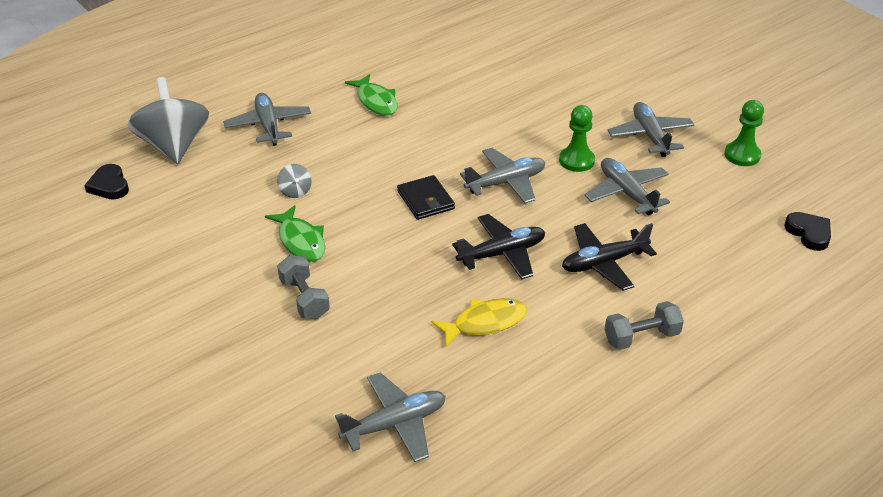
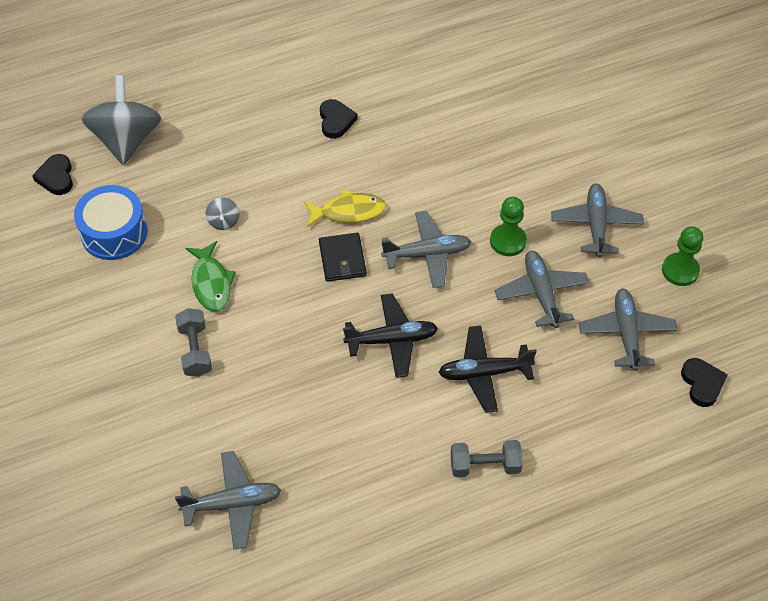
camera: 15 degrees right, 15 degrees up
(185, 219) = (114, 233): none -> blue drum
(268, 126) = (222, 132): grey plane -> grey plane (626, 333)
(376, 101) = (336, 121): green fish -> black heart
(485, 323) = (347, 415): yellow fish -> yellow fish (348, 212)

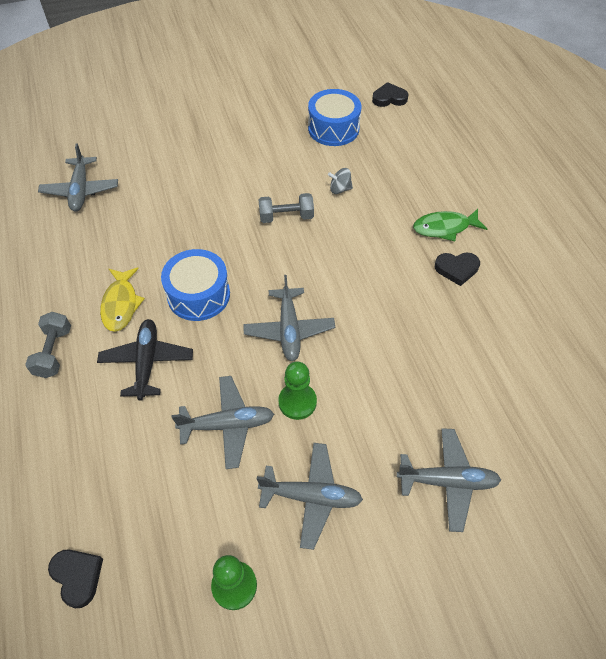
camera: 95 degrees right, 0 degrees up
(126, 140) = (428, 133): grey spinning top -> none
(195, 350) = (216, 172): grey dumbbell -> grey dumbbell (286, 217)
(211, 283) = (278, 181): green fish -> green fish (444, 228)
(342, 259) = (291, 265): black wallet -> none
(348, 212) = (344, 272): yellow fish -> yellow fish (121, 304)
(392, 340) = (198, 295): black plane -> blue drum
(626, 333) = (161, 503): grey plane -> grey plane (447, 481)
(702, 384) = (77, 576): black heart -> black heart turned 120 degrees counterclockwise

